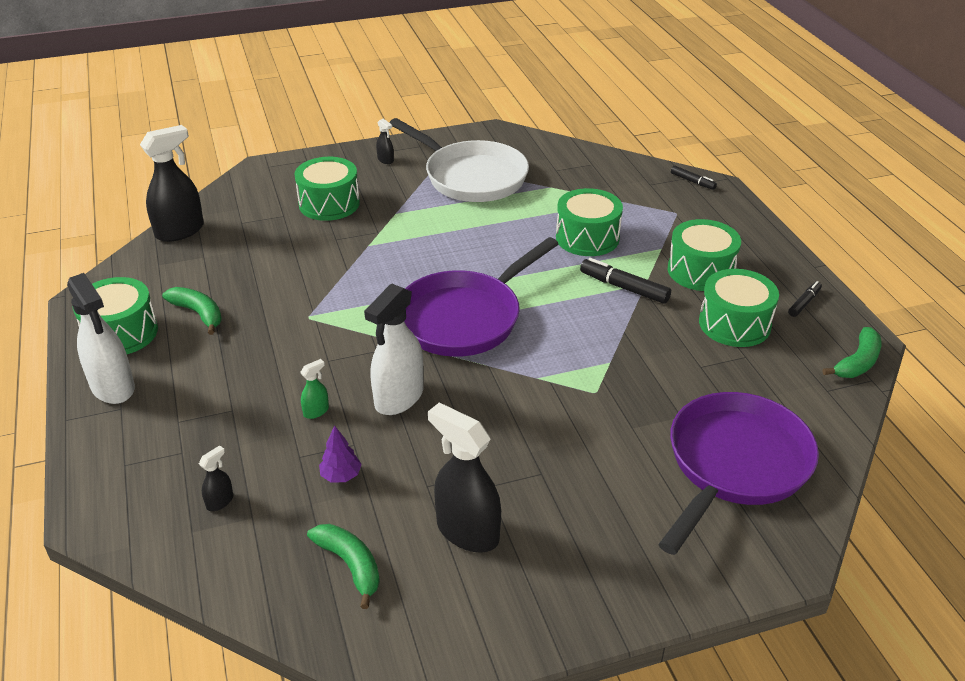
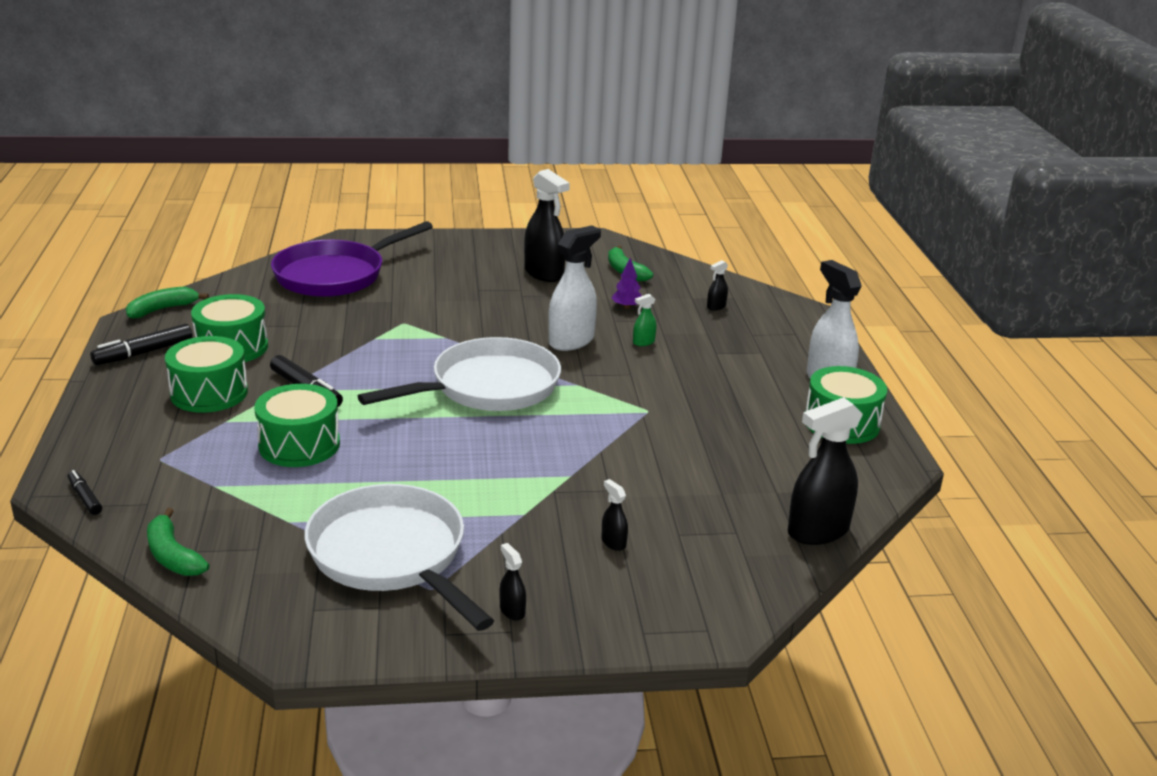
camera: 170 degrees left, 10 degrees down
(198, 313) = (765, 429): green banana -> green banana (173, 556)
(329, 204) = (613, 542): green drum -> black spray bottle
(464, 318) = (488, 387): purple pan -> white pan
(804, 303) = (144, 353): black marker -> black marker, size x1.66

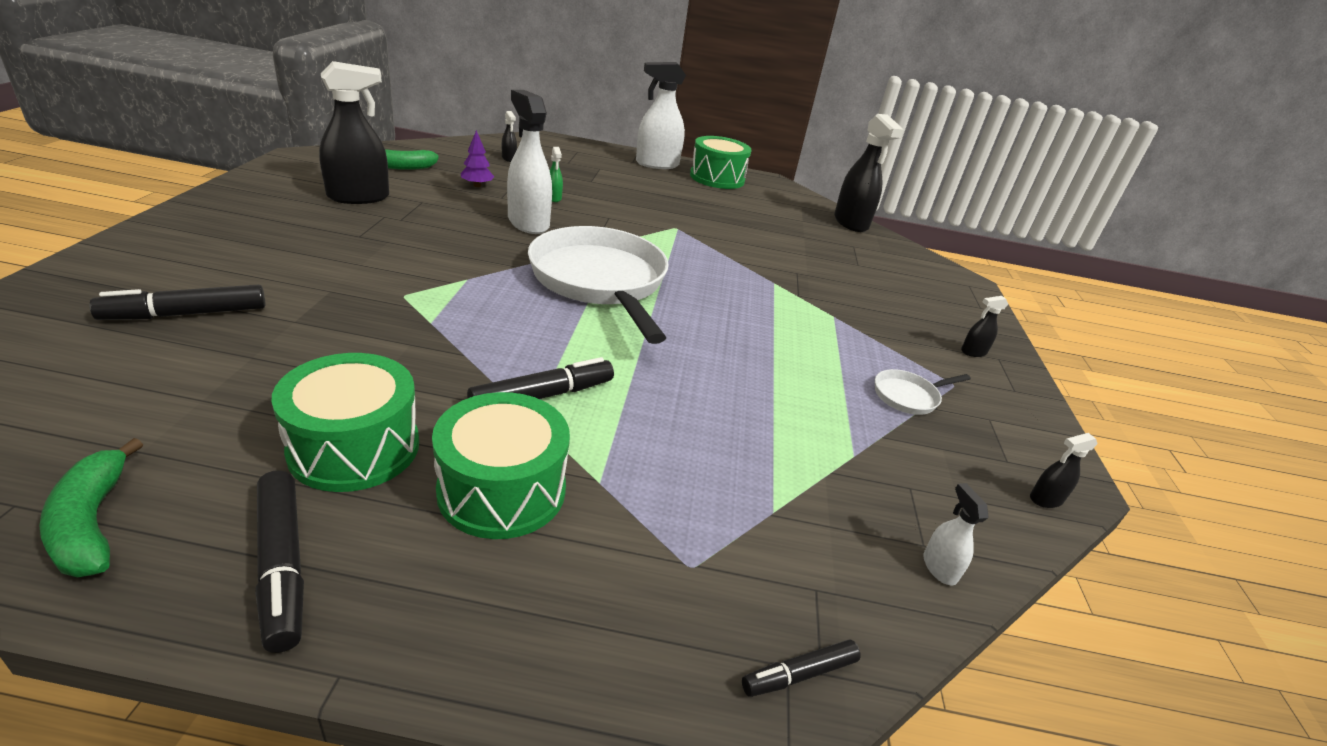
camera: 80 degrees left, 5 degrees up
(173, 556) = (939, 568): green banana -> white spray bottle
(299, 445) = (685, 423): green drum -> none
(335, 275) = (187, 314): purple pan -> black marker
(392, 556) = (908, 396): white pan -> white pan, size x0.41
(613, 542) = (872, 289): black spray bottle -> black spray bottle (1045, 499)

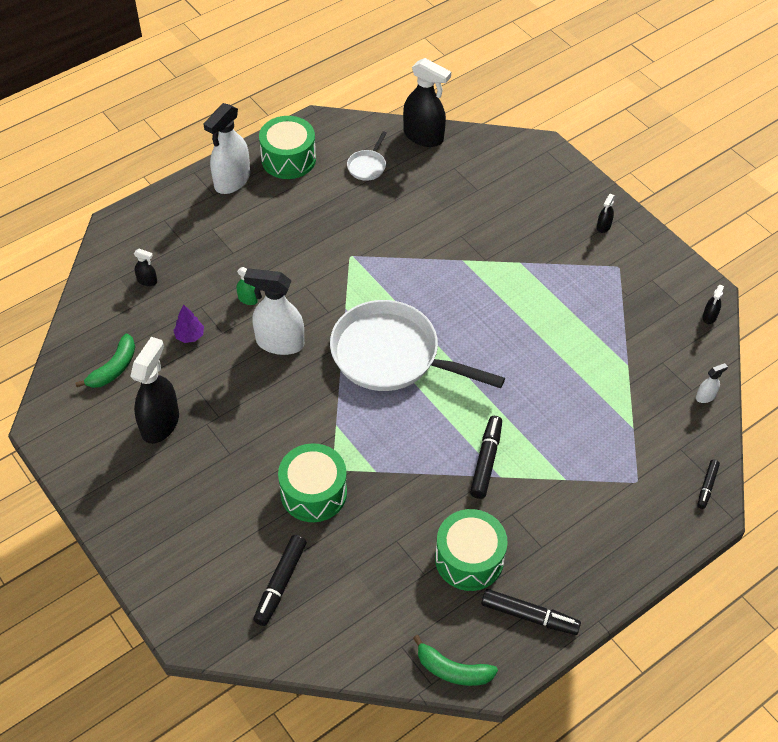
camera: 40 degrees left, 20 degrees up
(502, 490) = (542, 519): green drum -> green drum (313, 492)
(908, 396) = (610, 298): white pan -> white pan (367, 166)
(939, 568) = (705, 396): white spray bottle -> white spray bottle turned 120 degrees clockwise

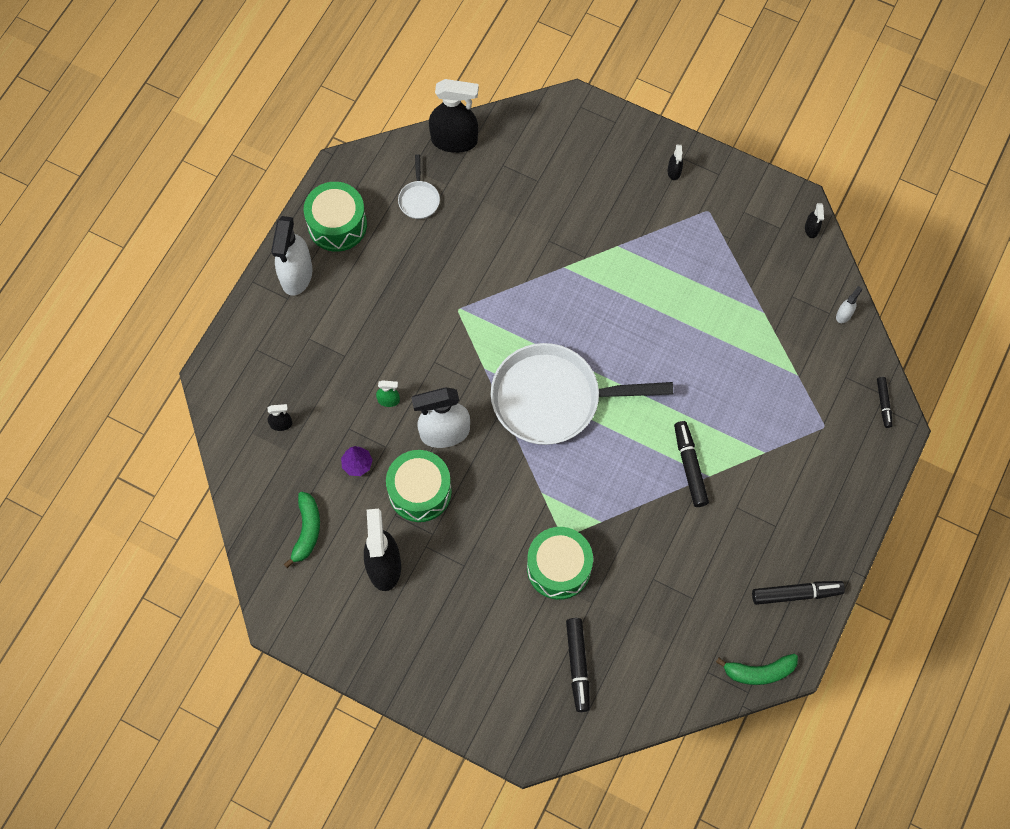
camera: 25 degrees left, 15 degrees up
(469, 559) = (722, 566): green drum -> green drum (420, 491)

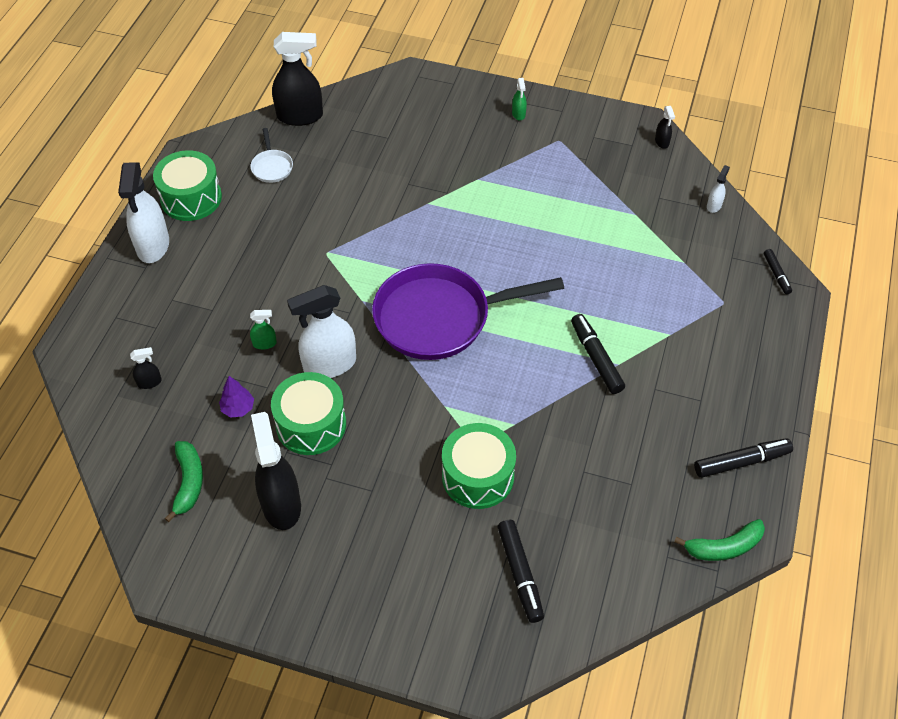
camera: 10 degrees left, 15 degrees down
(553, 399) = (439, 317): white pan -> purple pan
(674, 171) = (518, 114): black spray bottle -> green spray bottle

